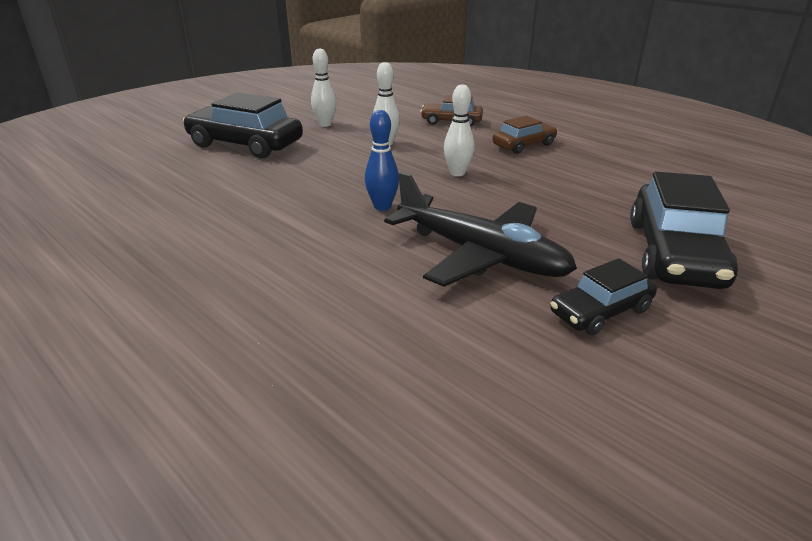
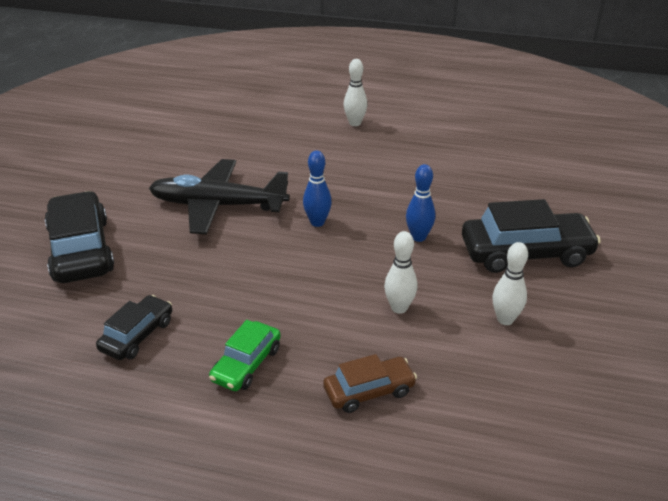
camera: 150 degrees right, 5 degrees up
(306, 172) = (418, 237): none -> blue bowling pin
(457, 173) = (288, 284): white bowling pin -> white bowling pin (355, 123)
(524, 145) = (246, 364): brown car -> green car
(600, 311) = (132, 192): black car -> black car (137, 335)

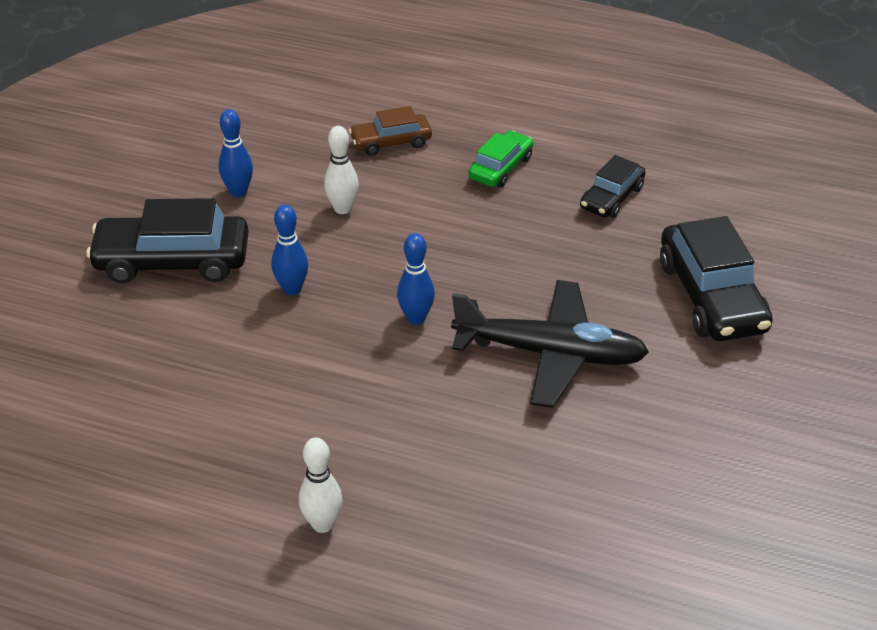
camera: 175 degrees left, 5 degrees up
(505, 319) = (238, 192): white bowling pin -> blue bowling pin

